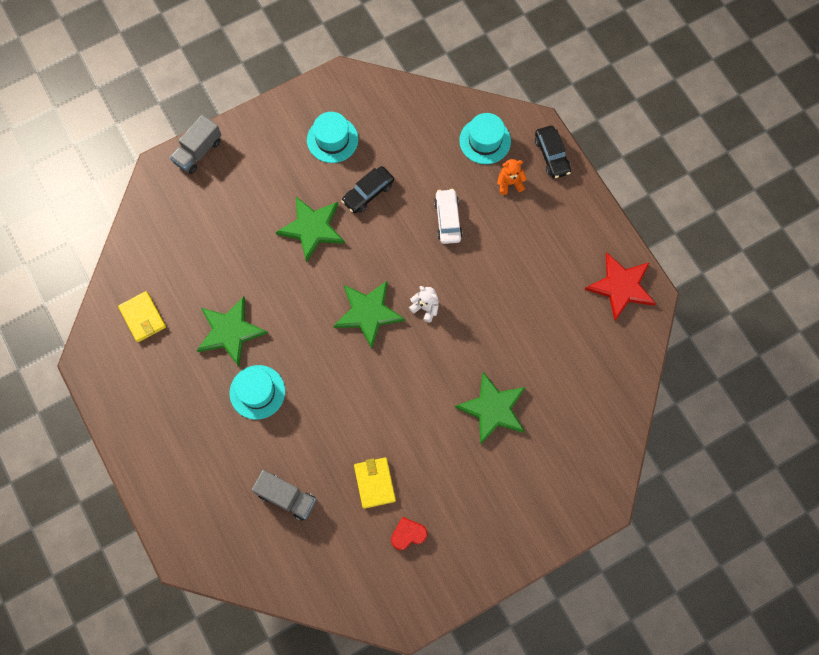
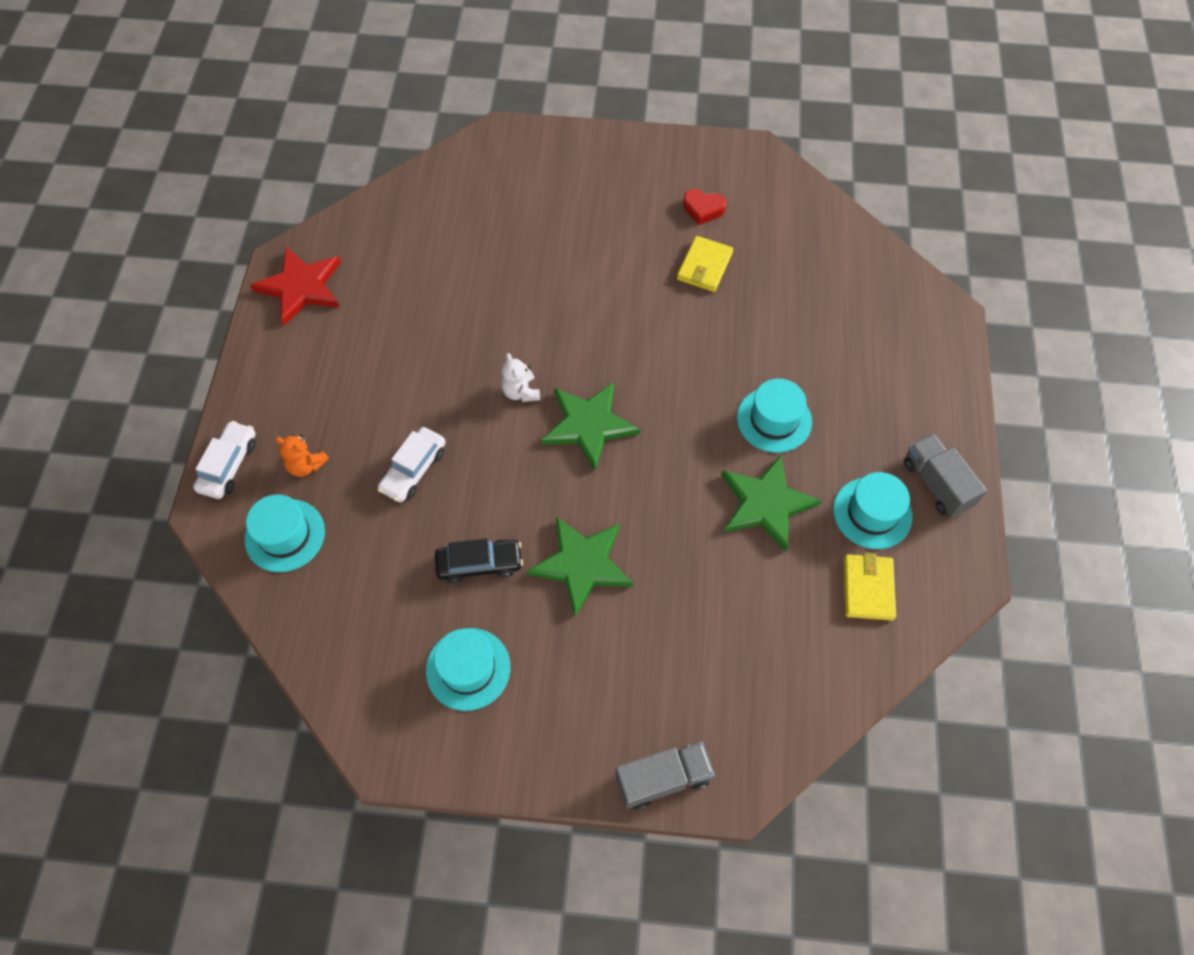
camera: 145 degrees left, 10 degrees down
(163, 367) = (872, 513): none -> turquoise hat
(286, 497) = (805, 304): grey truck -> grey truck (937, 484)
(493, 409) = (533, 259): green star -> none
(551, 155) = (229, 465): black car -> white car

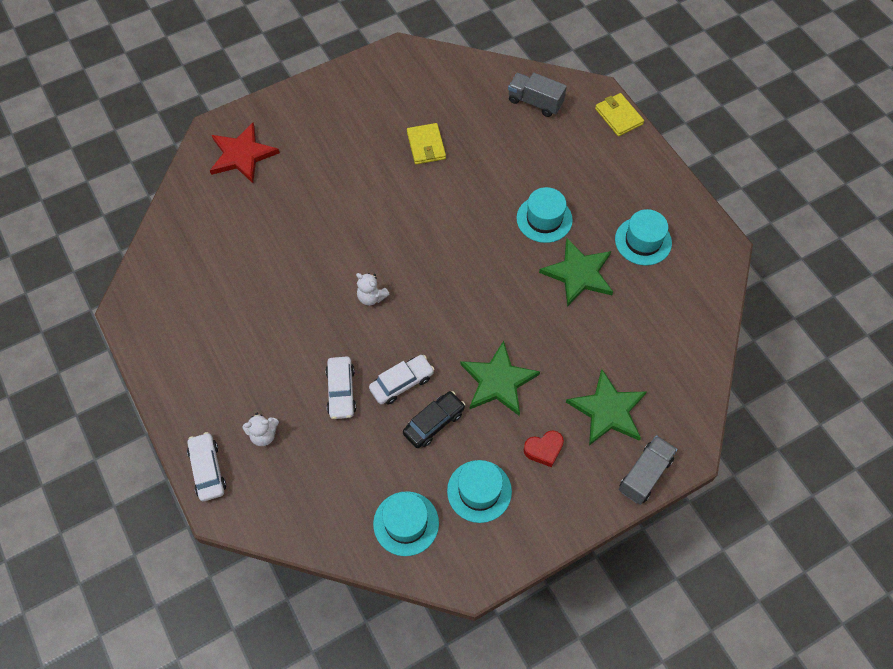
camera: 35 degrees left, 0 degrees up
(285, 535) = (288, 489): turquoise hat -> turquoise hat (406, 523)
(301, 287) = (156, 318): red star -> red star (242, 155)
(306, 465) = (264, 435): orange teddy bear -> white teddy bear
(480, 501) = (402, 383): none -> white car
(589, 425) = (433, 292): green star -> green star (608, 410)
(703, 209) = (396, 108): red heart -> red heart (544, 449)
(868, 588) = (673, 287): yellow wallet -> yellow wallet (618, 116)
(937, 484) = (665, 201): grey truck -> grey truck (535, 102)

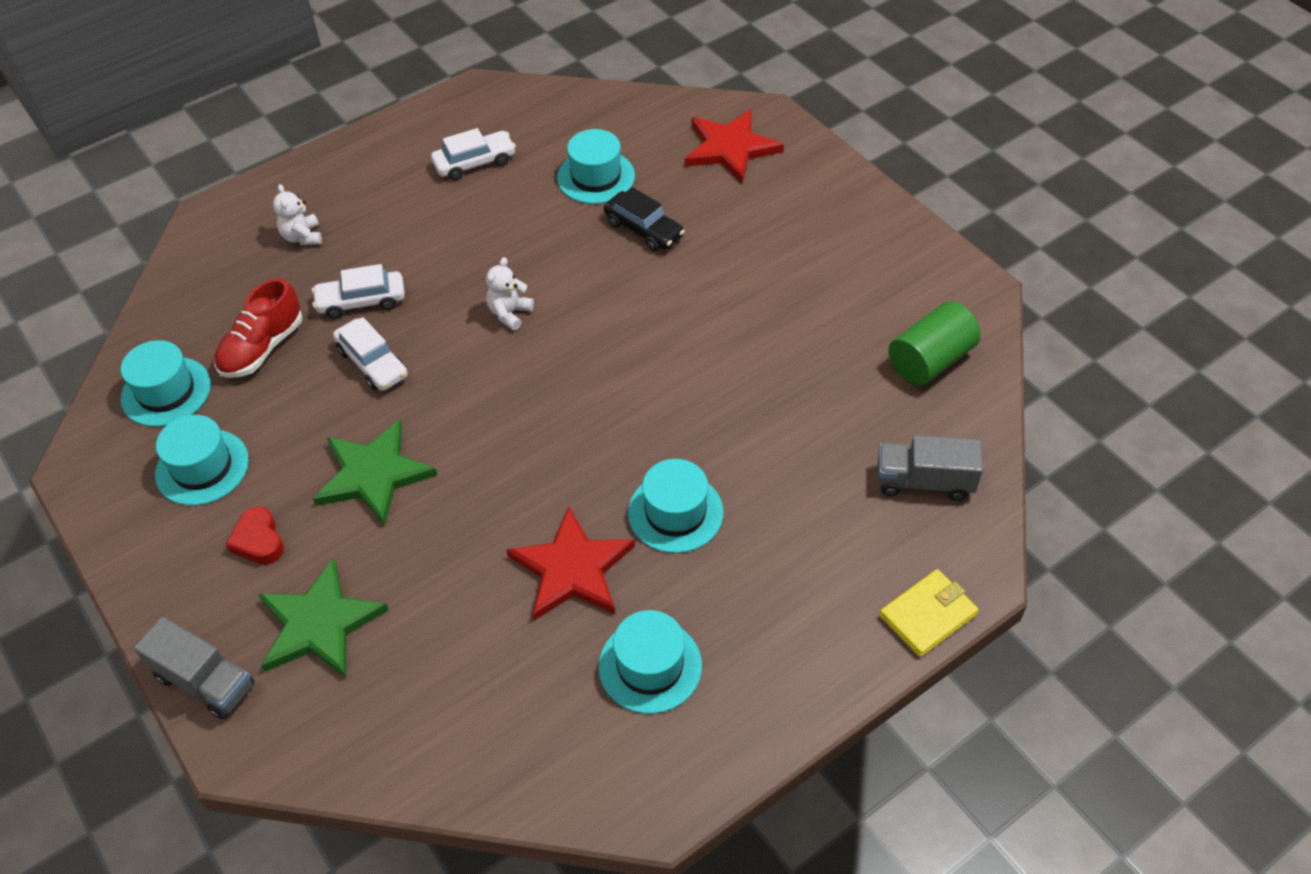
camera: 85 degrees right, 10 degrees down
(208, 470) = (260, 196): white car -> white car (475, 163)
(249, 237) = (596, 177): none -> turquoise hat
(374, 457) = (262, 348): none -> red shoe
(426, 145) = (793, 343): yellow wallet -> none
(434, 423) = (309, 405): black car -> black car (643, 229)
(450, 83) = (930, 360): none -> green cylinder
(535, 102) = (924, 481): grey truck -> grey truck turned 105 degrees counterclockwise
(578, 274) = (572, 569): green star -> red star

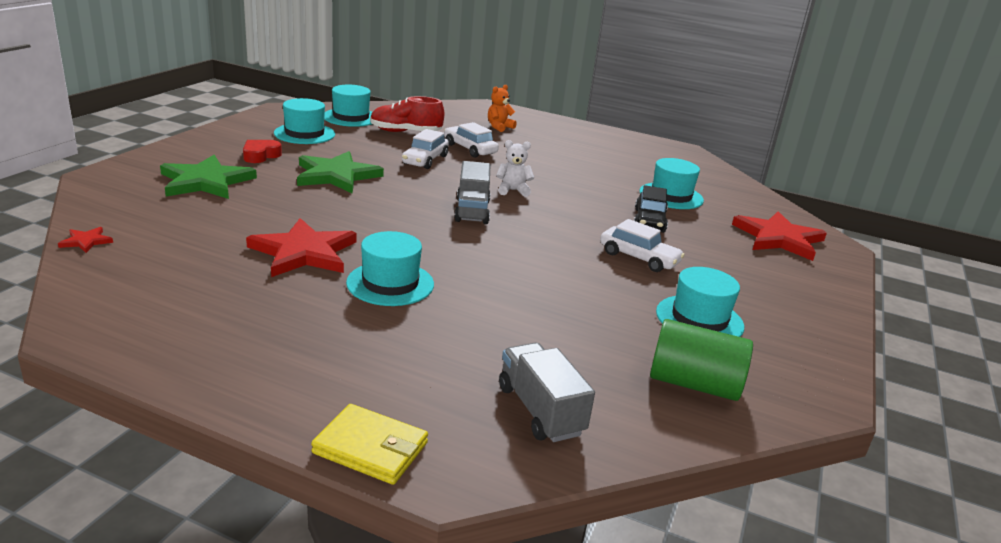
camera: 55 degrees right, 25 degrees down
(205, 681) = (146, 161): grey truck -> grey truck (472, 211)
(302, 237) = (499, 127): white teddy bear -> orange teddy bear
(442, 782) = (86, 241): none -> red star
(475, 163) = (623, 159): white car -> white car (638, 258)
(650, 666) = (227, 301): turquoise hat -> turquoise hat (699, 319)

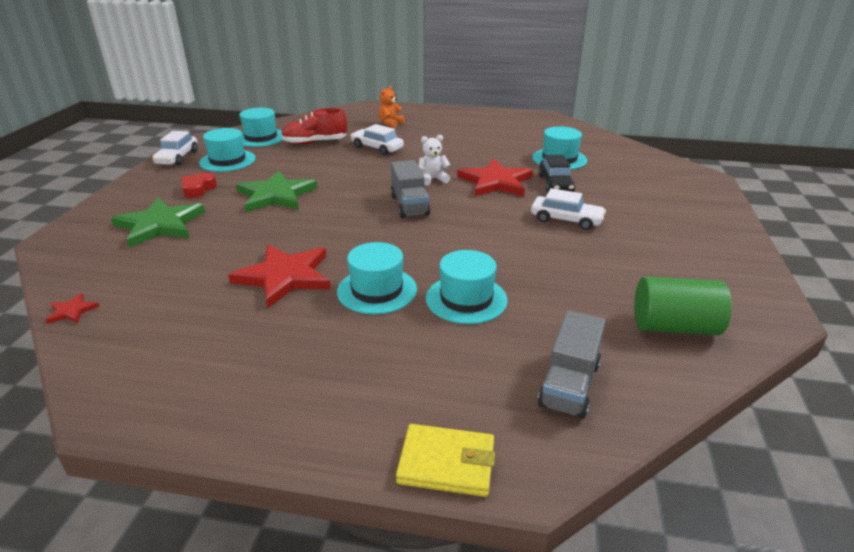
camera: 10 degrees left, 5 degrees up
(425, 160) = (345, 165): white car -> white car (177, 158)
(540, 410) = (569, 384): grey truck -> grey truck turned 120 degrees counterclockwise
(699, 319) = (644, 265): turquoise hat -> turquoise hat (466, 299)
(778, 238) = (660, 180): red star -> red star (495, 182)

